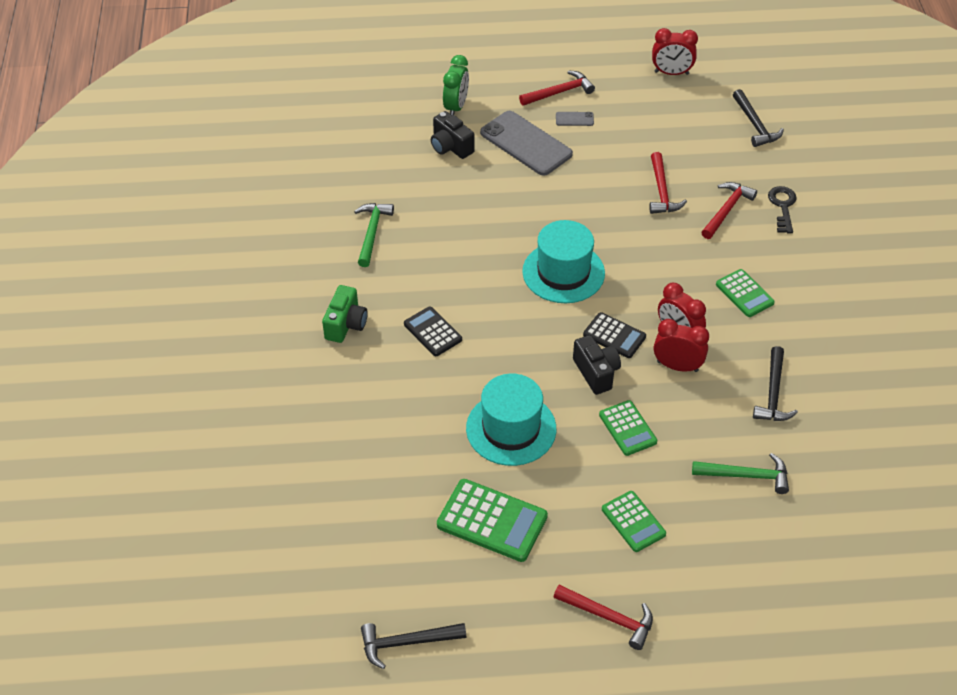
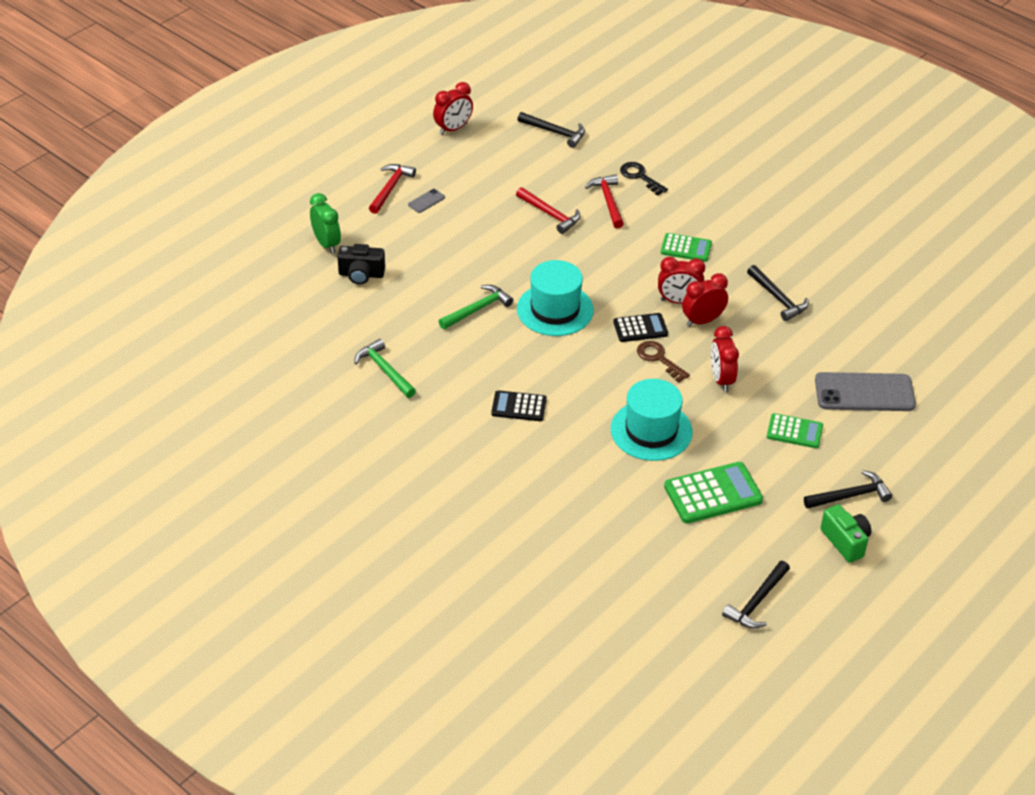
camera: 45 degrees left, 5 degrees down
(346, 324) = (451, 443): green camera -> green camera (845, 541)
(526, 143) = (414, 239): grey phone -> grey phone (864, 392)
(596, 373) = (659, 359): black camera -> brown key
(609, 618) = (850, 496): red hammer -> black hammer
(627, 428) = (721, 379): green calculator -> red clock
(746, 476) = (823, 358): green hammer -> green hammer (477, 309)

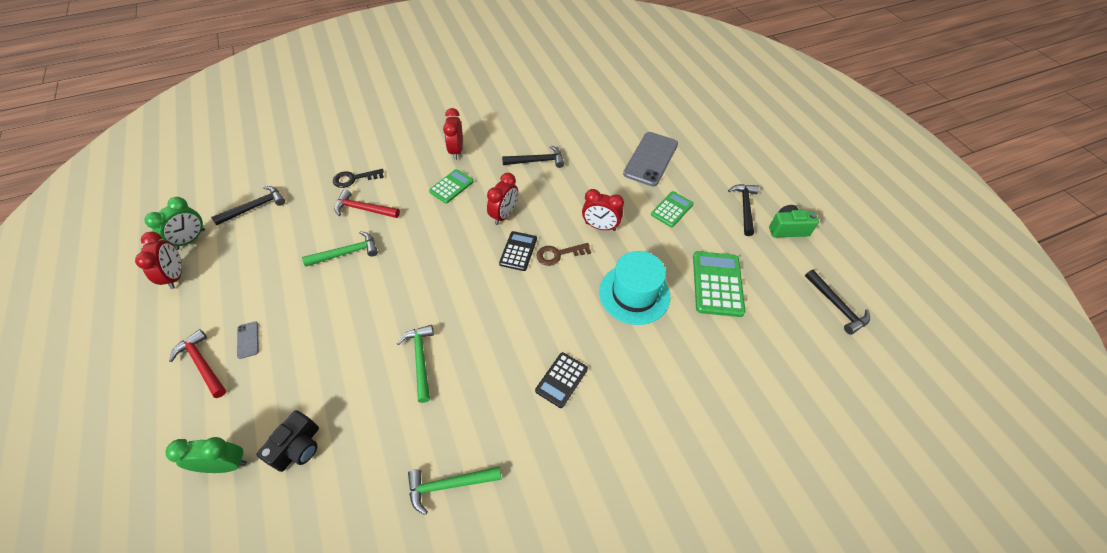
camera: 65 degrees left, 10 degrees up
(493, 115) = (191, 239): none -> green clock
(550, 214) = (347, 253): red hammer -> green hammer
(555, 309) = (460, 299): turquoise hat -> none
(702, 321) = (533, 210): red clock -> red clock (456, 151)

